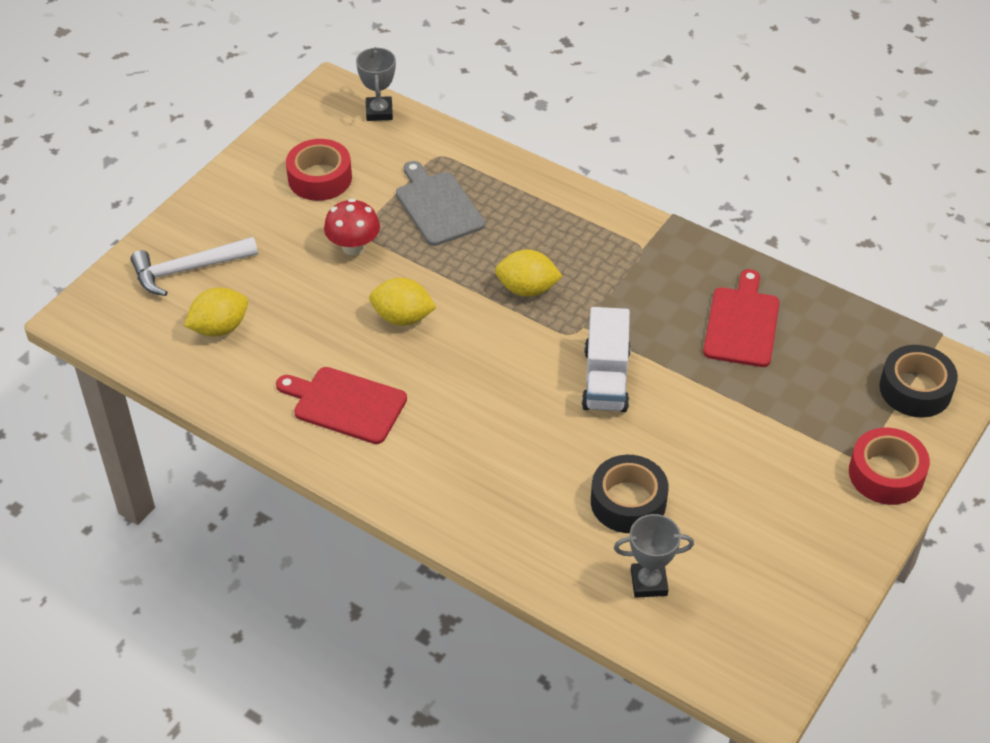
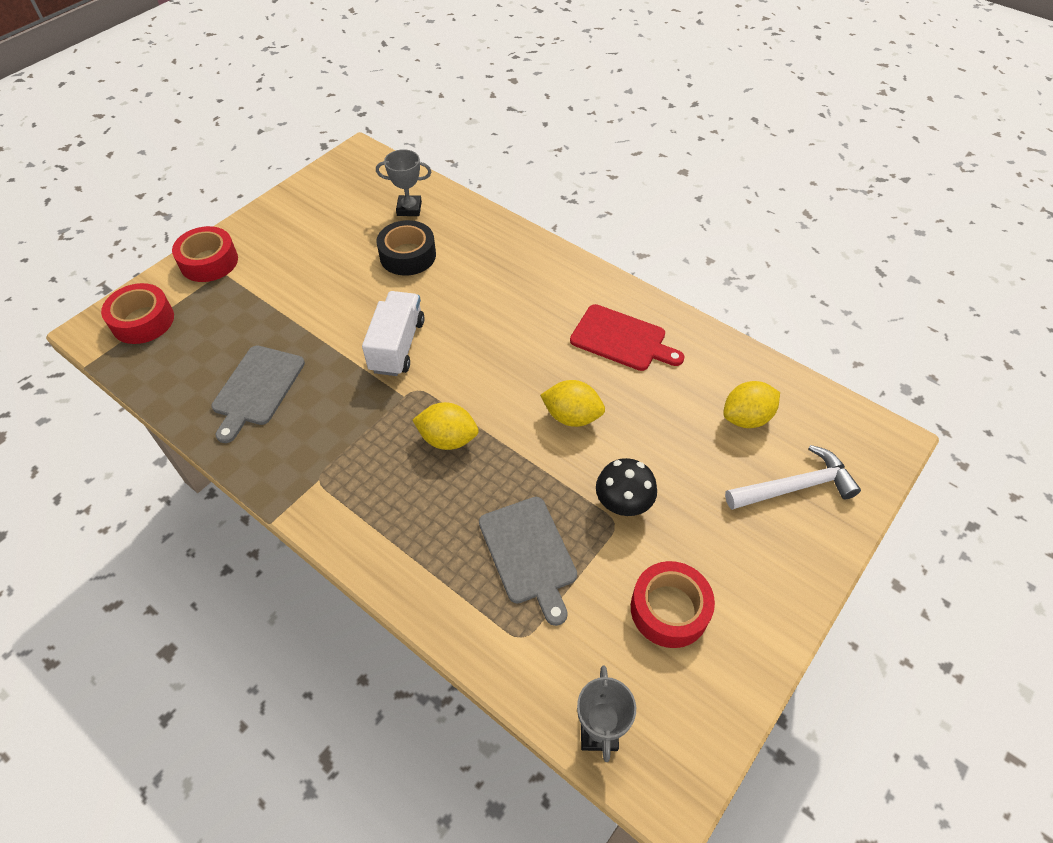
camera: 175 degrees left, 5 degrees up
(353, 246) = (623, 503): red mushroom -> black mushroom
(742, 324) = (257, 388): red cutting board -> grey cutting board
(915, 389) = (143, 321): black tape -> red tape

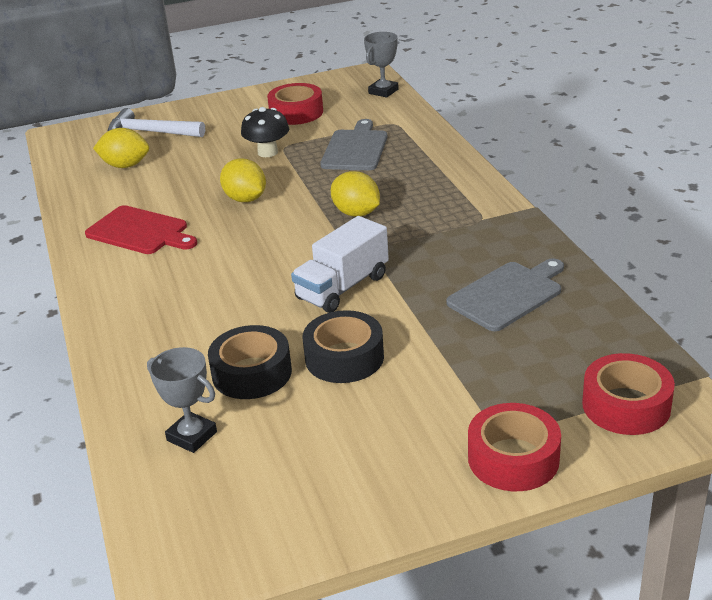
camera: 145 degrees left, 20 degrees down
(353, 288) = (344, 357): none -> black tape
(622, 339) = (140, 232): red cutting board -> red cutting board turned 150 degrees clockwise

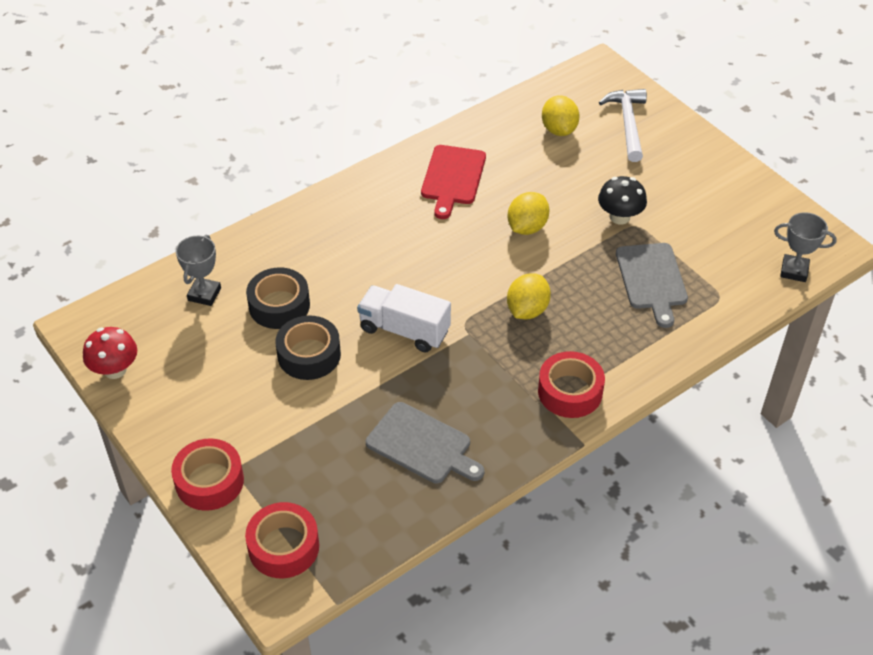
camera: 70 degrees right, 15 degrees up
(282, 538) = (115, 370): none -> red mushroom
(296, 113) = (712, 214): red tape -> red tape (570, 391)
(355, 149) = (652, 279): grey cutting board -> grey cutting board turned 90 degrees clockwise

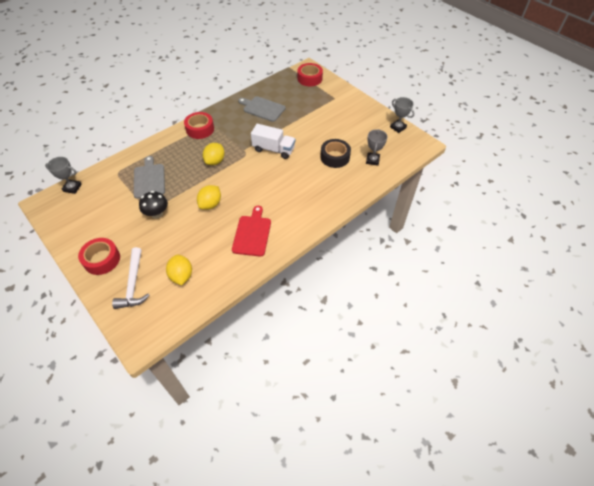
camera: 175 degrees right, 5 degrees up
(115, 370) = (398, 127): red mushroom -> grey trophy
(209, 481) = (342, 94): red tape -> red tape (102, 259)
(309, 355) = (315, 137): black tape -> none

